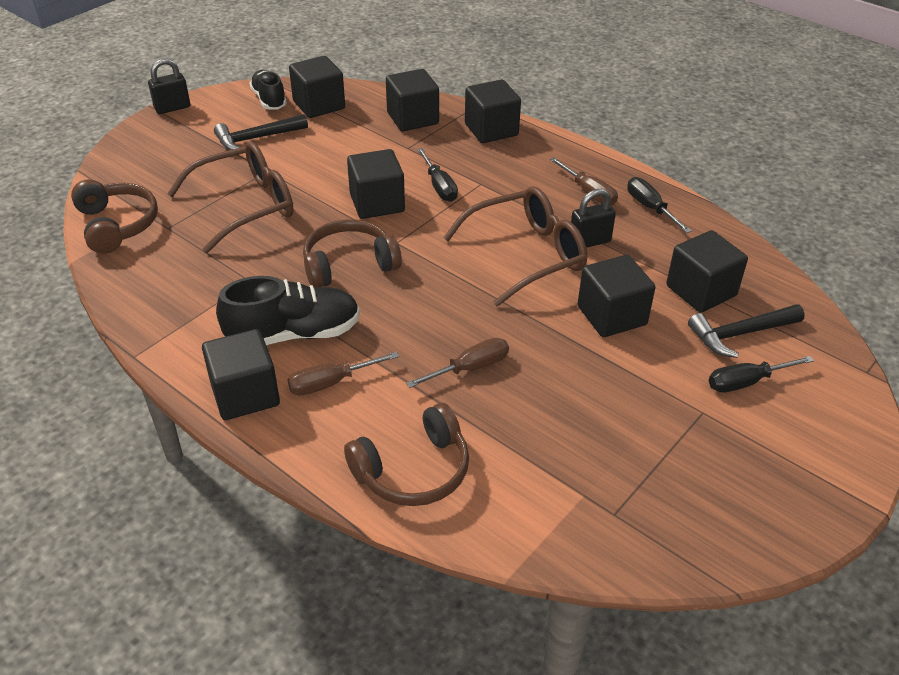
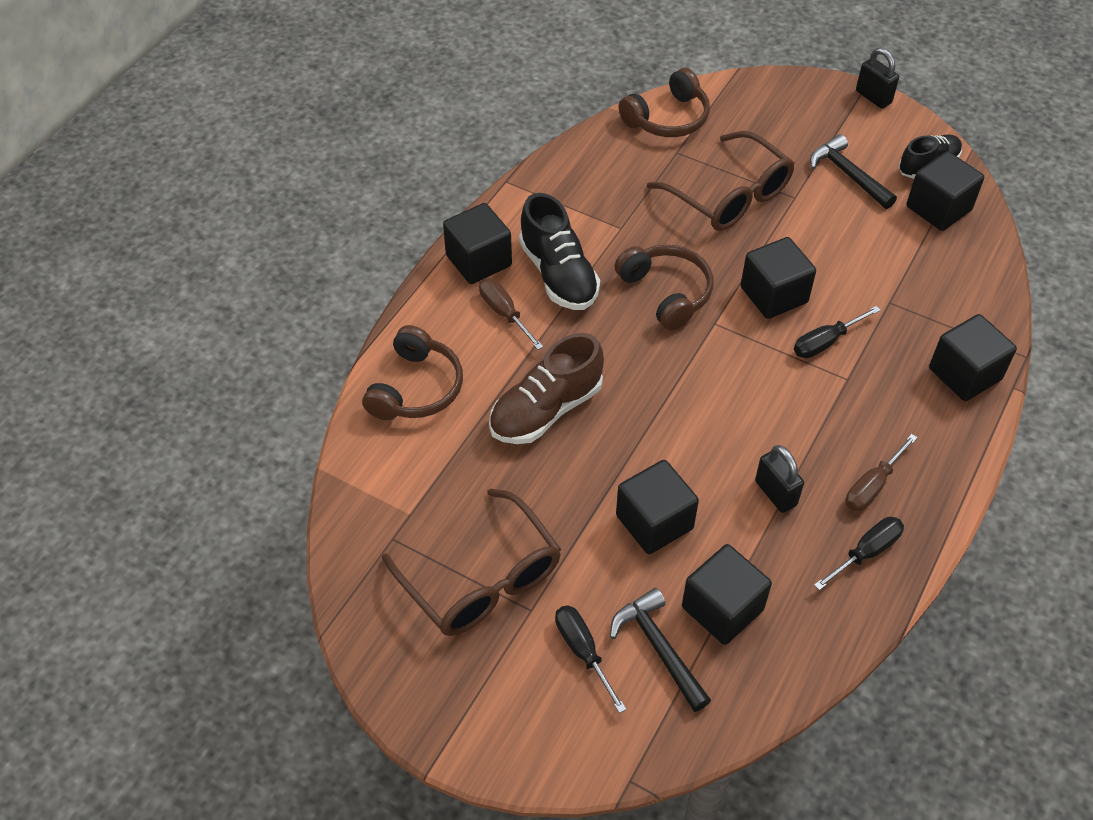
camera: 80 degrees right, 10 degrees up
(412, 118) = (952, 296): black cube -> none
(413, 470) = (416, 388): brown headphones -> brown headphones turned 120 degrees counterclockwise
(469, 368) = (546, 410): brown screwdriver -> brown shoe
(527, 254) = (732, 436): brown glasses -> brown glasses (482, 579)

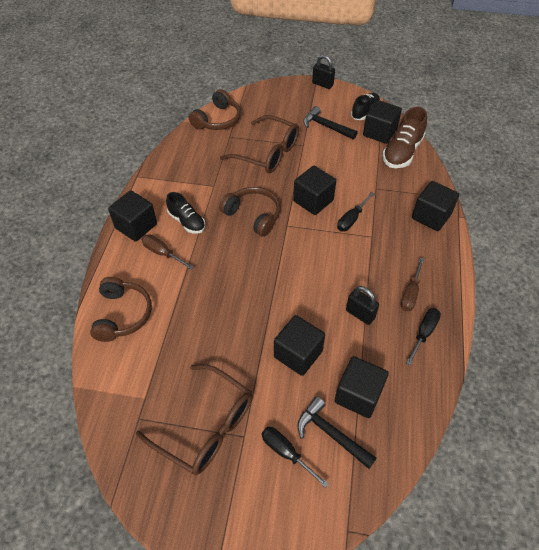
camera: 20 degrees left, 0 degrees up
(546, 410) = (208, 304): brown shoe -> brown shoe (402, 152)
(558, 274) = (187, 221): black shoe -> black shoe, size x0.65

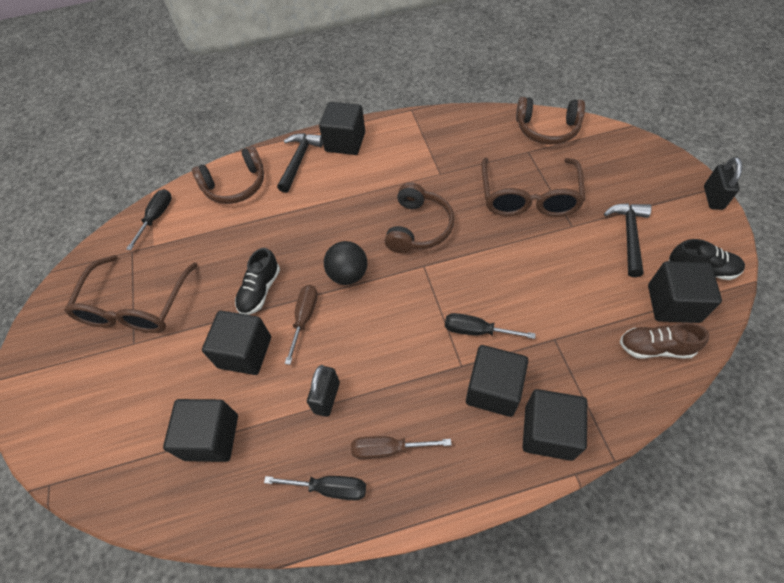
camera: 70 degrees right, 5 degrees up
(162, 253) = (322, 178): brown screwdriver -> brown screwdriver (304, 318)
(187, 221) = (374, 176): black shoe -> black shoe (260, 290)
(267, 269) = (348, 274): none -> black ball
(286, 453) = (123, 390): black screwdriver -> black screwdriver (156, 217)
(313, 201) = (481, 276): black cube -> black cube (493, 389)
(331, 434) = (154, 426): black hammer -> black hammer (299, 161)
(402, 152) = (655, 347): brown shoe -> brown shoe, size x0.65

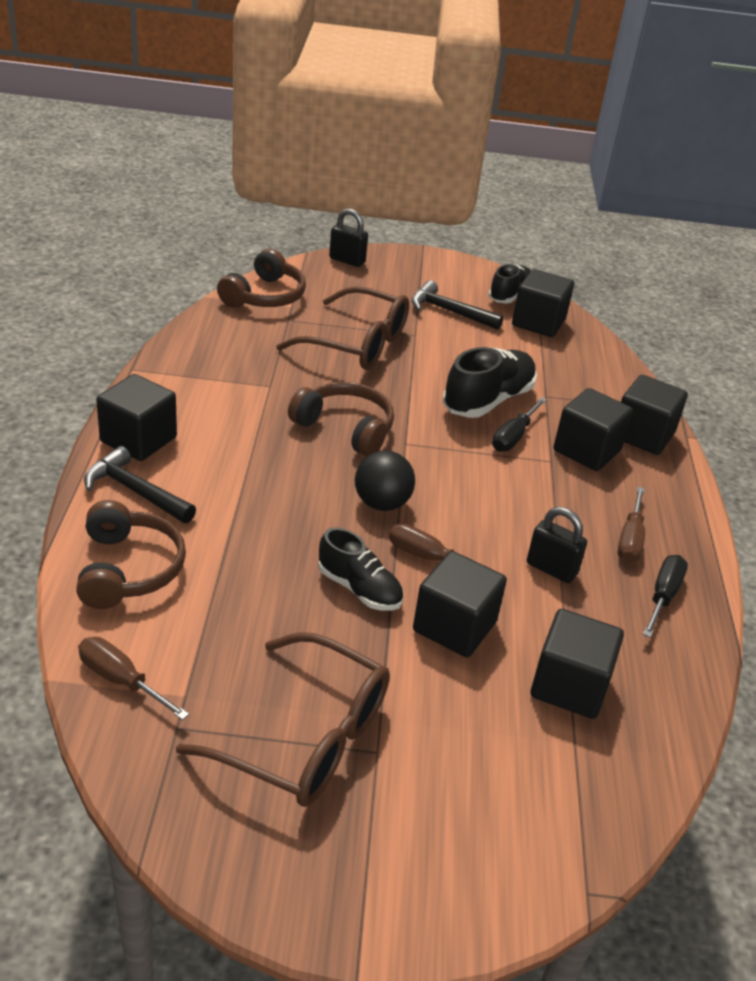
camera: 80 degrees left, 20 degrees down
(156, 217) = (121, 681): black screwdriver -> brown screwdriver
(515, 300) = (488, 400): none -> black shoe
(655, 347) = (579, 349): brown shoe -> none
(713, 198) = (434, 256): black padlock -> black padlock (347, 260)

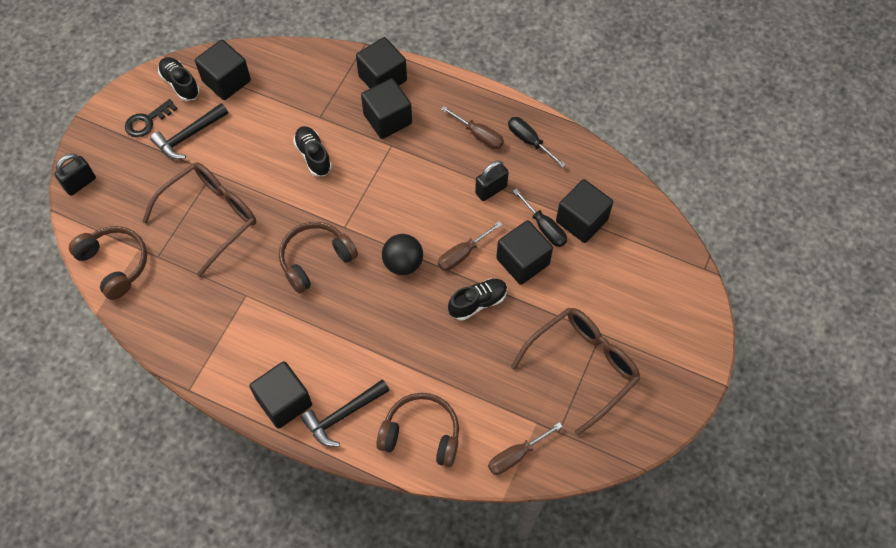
camera: 65 degrees left, 25 degrees up
(448, 284) = (147, 121): none -> black key
(488, 400) = (313, 156): black shoe -> black shoe, size x0.65
(514, 436) = (359, 157): black screwdriver -> black screwdriver (544, 227)

